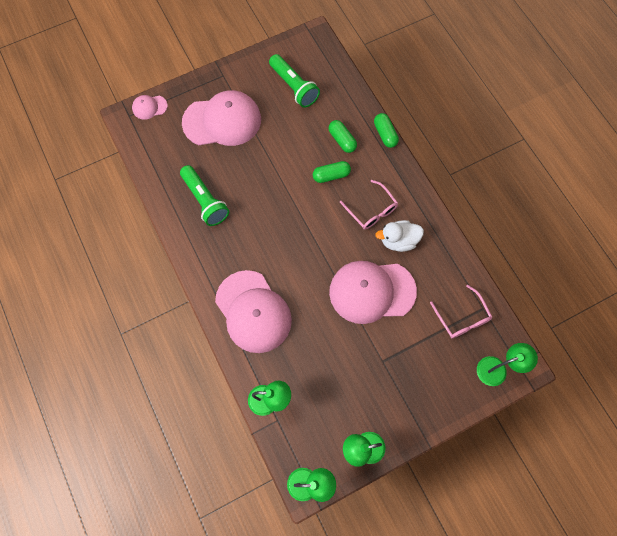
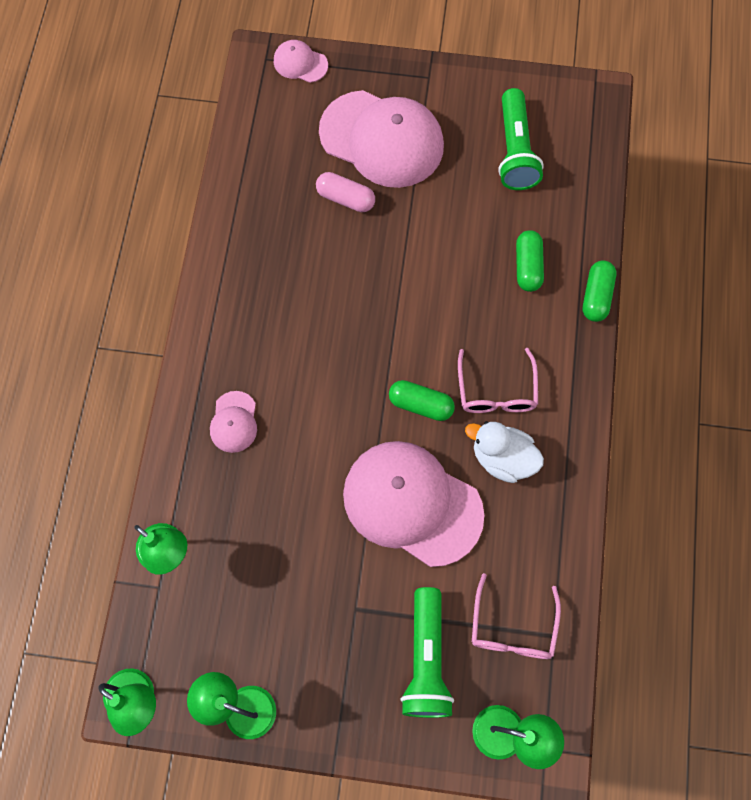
camera: 35 degrees right, 0 degrees up
(205, 201) = (280, 233): green flashlight -> green flashlight (426, 660)
(226, 162) = (345, 198): none -> pink capsule
(253, 311) = (234, 422): pink cap -> pink cap, size x0.45
(331, 175) = (475, 306): green capsule -> green capsule (421, 405)

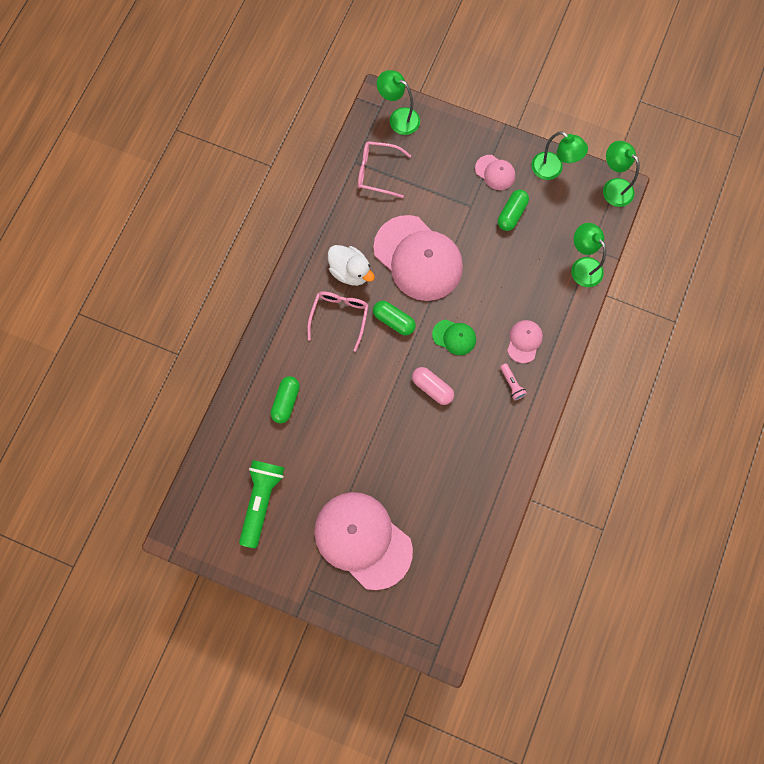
camera: 165 degrees left, 5 degrees up
(240, 360) = (511, 384): none -> pink flashlight
(300, 63) = (411, 633): pink cap -> pink cap (495, 172)
(332, 403) = (454, 337): none -> green cap
(345, 198) = (405, 494): pink capsule -> pink capsule (432, 388)
(426, 660) = (435, 168): green flashlight -> none
(512, 627) = (378, 172): pink glasses -> pink glasses turned 105 degrees counterclockwise
(596, 296) = (245, 366): green capsule -> green capsule (511, 214)

